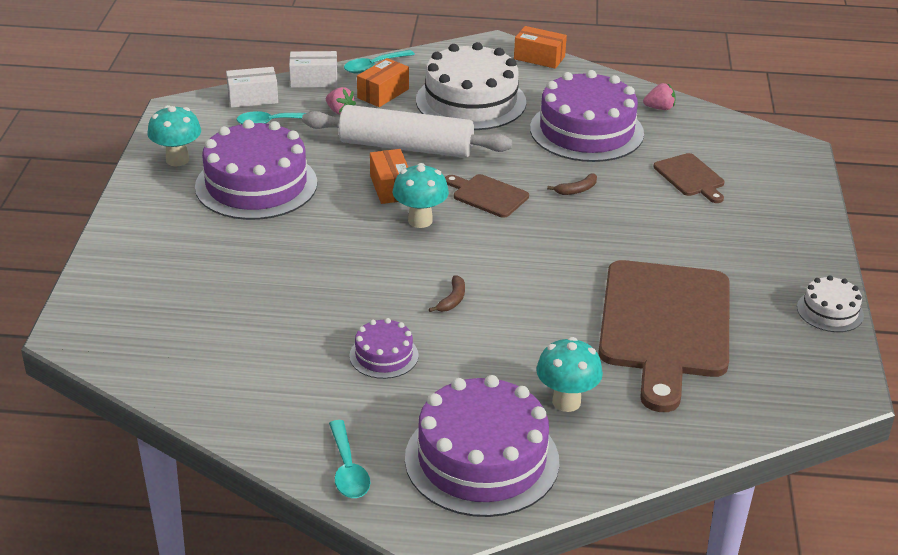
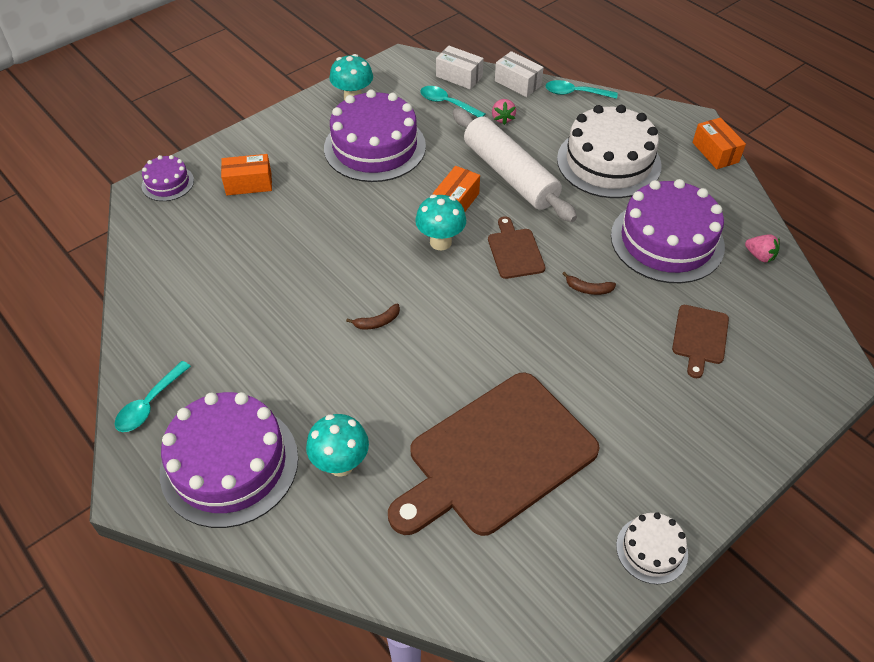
camera: 45 degrees right, 15 degrees up
(383, 93) = (552, 120): orange box -> orange box (249, 184)
(384, 355) = (279, 334): purple cake -> purple cake (168, 183)

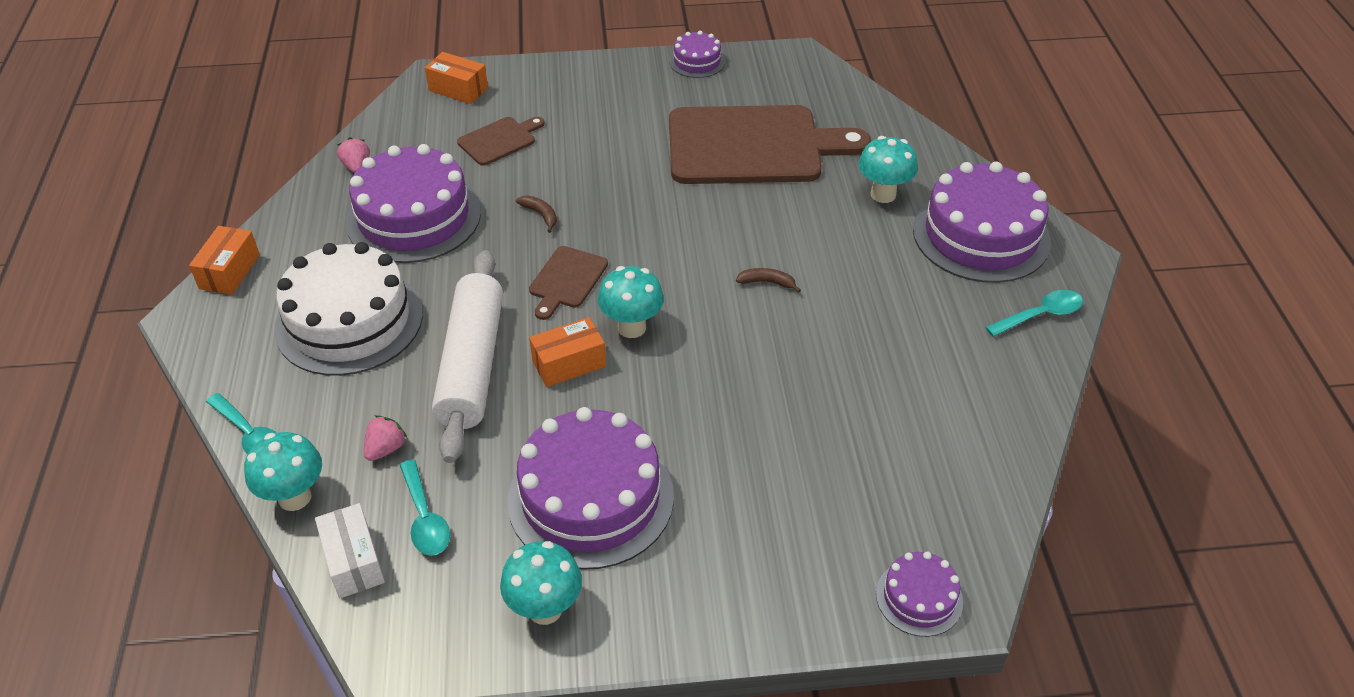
camera: 145 degrees left, 5 degrees down
(249, 184) = (802, 531): orange box -> orange box (458, 89)
(517, 83) = (295, 497): white box -> turquoise mushroom
(651, 550) = (697, 61): white cake -> purple cake

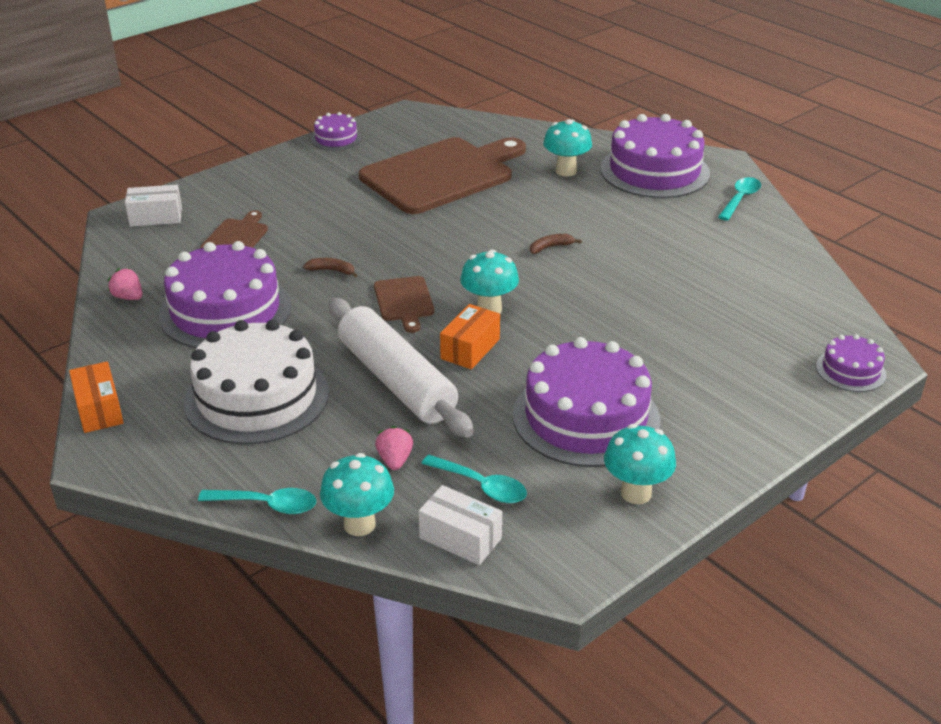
camera: 35 degrees left, 10 degrees down
(458, 89) = (156, 217): orange box -> white box

